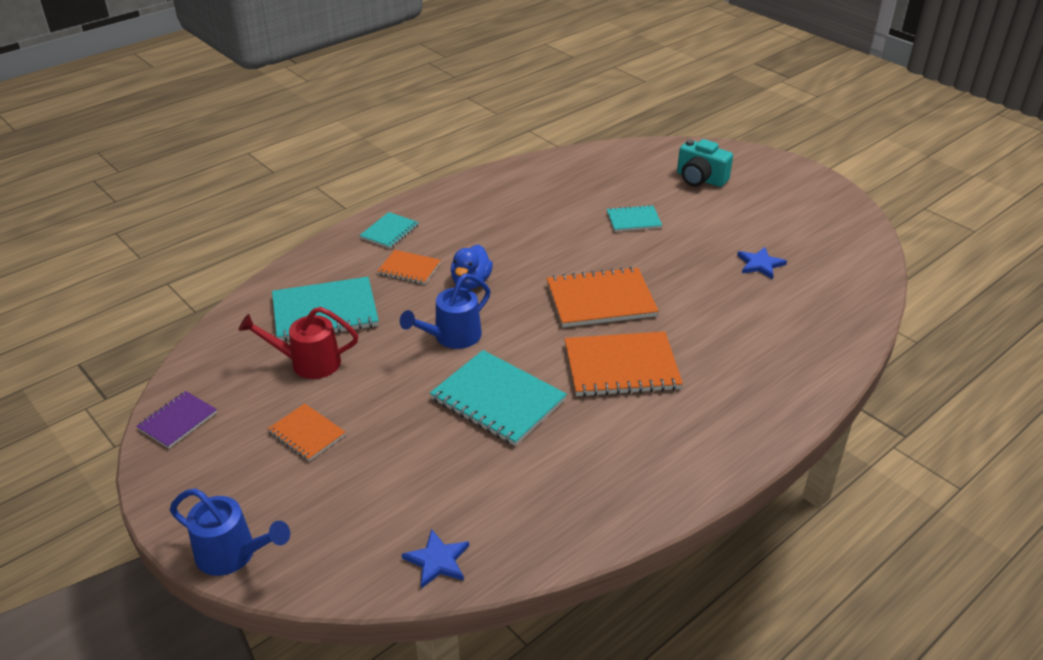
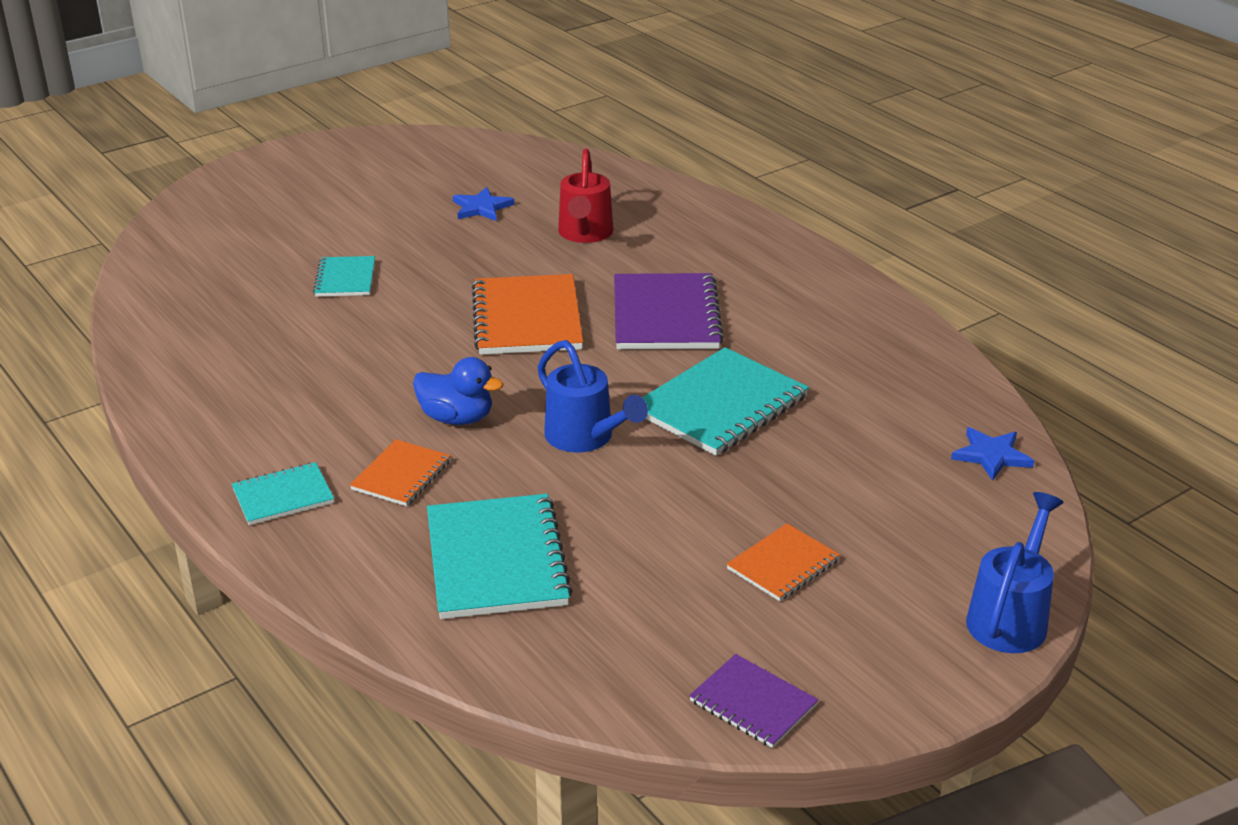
camera: 85 degrees left, 5 degrees down
(307, 363) = (625, 572): red watering can -> red watering can (585, 234)
(389, 232) = (283, 496): turquoise notebook -> turquoise notebook turned 60 degrees counterclockwise
(621, 367) = (665, 315): orange notebook -> purple notebook
(700, 179) = (263, 221): turquoise camera -> none

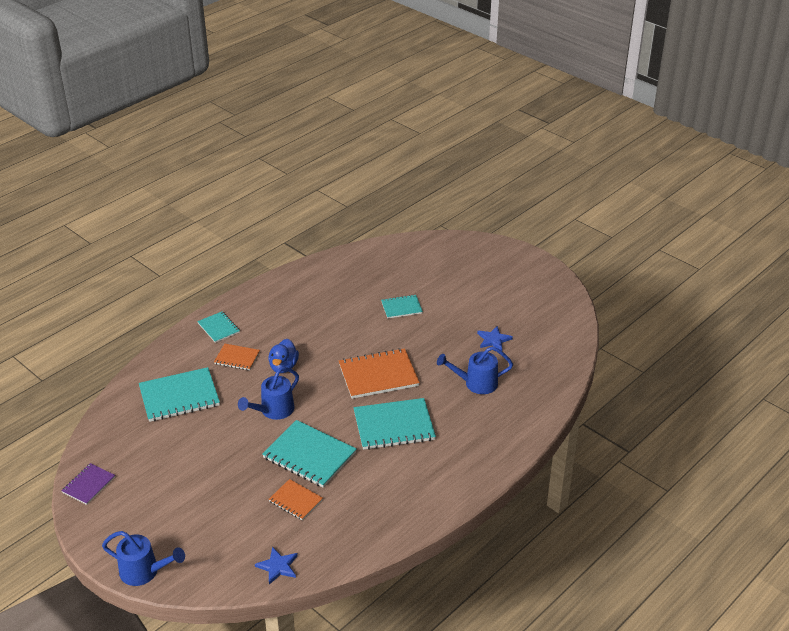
camera: 80 degrees right, 5 degrees up
(585, 234) = (475, 383): red watering can -> blue watering can
(665, 315) = (394, 426): purple notebook -> turquoise notebook
(783, 565) = (180, 488): orange notebook -> orange notebook (295, 501)

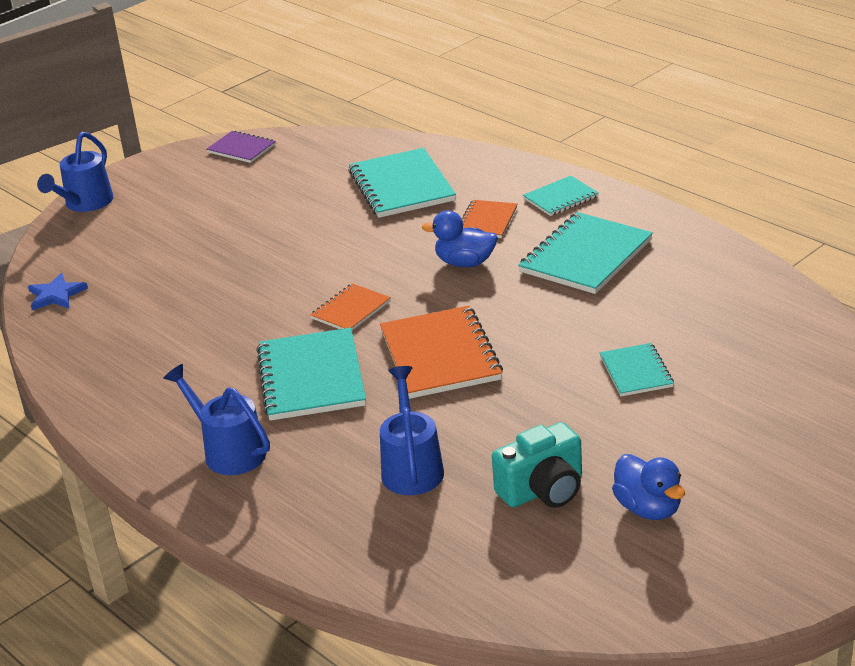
camera: 95 degrees right, 5 degrees down
(273, 411) = (361, 263): blue watering can -> blue watering can (228, 451)
(295, 501) = (170, 298): orange notebook -> orange notebook (350, 310)
(309, 455) = (259, 302): turquoise notebook -> turquoise notebook (585, 256)
(493, 340) = (543, 490): blue star -> turquoise camera
(506, 309) = (648, 508): none -> blue duck

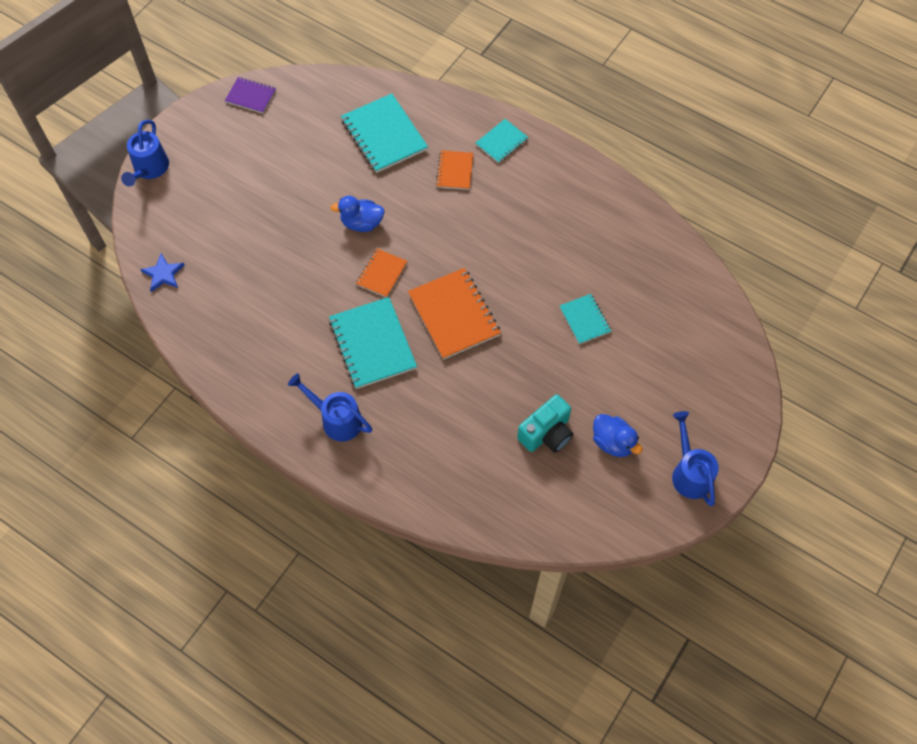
camera: 15 degrees left, 30 degrees up
(411, 467) = (460, 421): blue watering can -> blue watering can (689, 472)
(465, 263) = (449, 218): blue duck -> blue duck (361, 223)
(585, 256) = (531, 205): turquoise notebook -> none

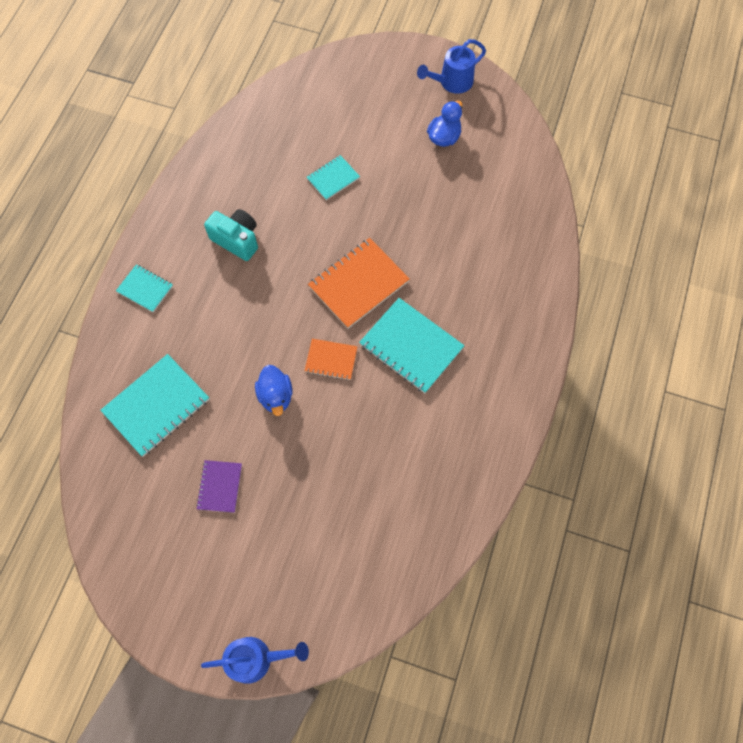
camera: 105 degrees left, 5 degrees up
(163, 274) = (391, 584): blue star -> none
(251, 96) = (126, 573): purple notebook -> purple notebook (220, 486)
(336, 419) = (498, 356): blue watering can -> none
(372, 344) = (411, 346): turquoise notebook -> turquoise notebook turned 75 degrees clockwise
(454, 171) = (191, 324): orange notebook -> none
(546, 433) = (452, 185): turquoise camera -> turquoise camera (237, 240)

